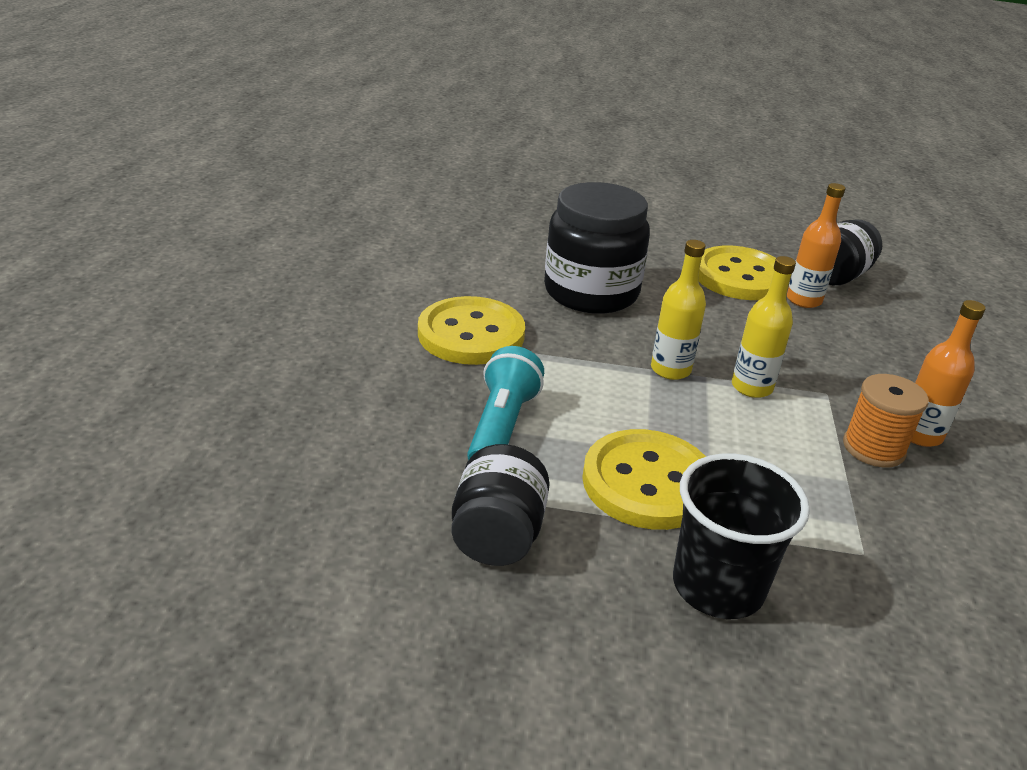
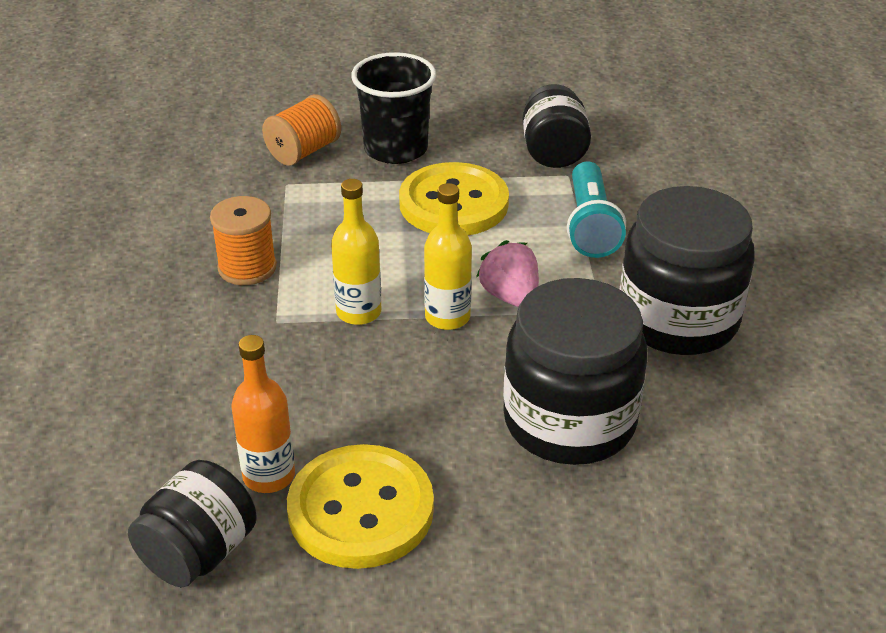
camera: 170 degrees right, 5 degrees up
(471, 334) = (677, 319): yellow button -> black jar
(609, 375) = (510, 297): none -> pink strawberry
(854, 609) = (304, 151): none -> orange spool
(920, 435) = (193, 290): orange bottle -> none

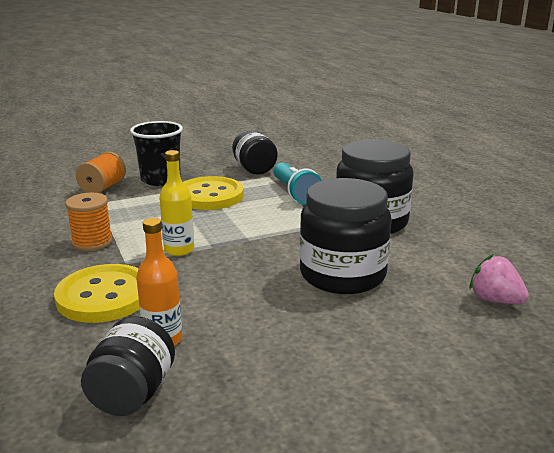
camera: 20 degrees left, 15 degrees down
(361, 510) = (238, 344): yellow button -> yellow button (104, 296)
(447, 317) = (237, 243): yellow bottle -> none
(510, 297) = (269, 228): pink strawberry -> pink strawberry (494, 300)

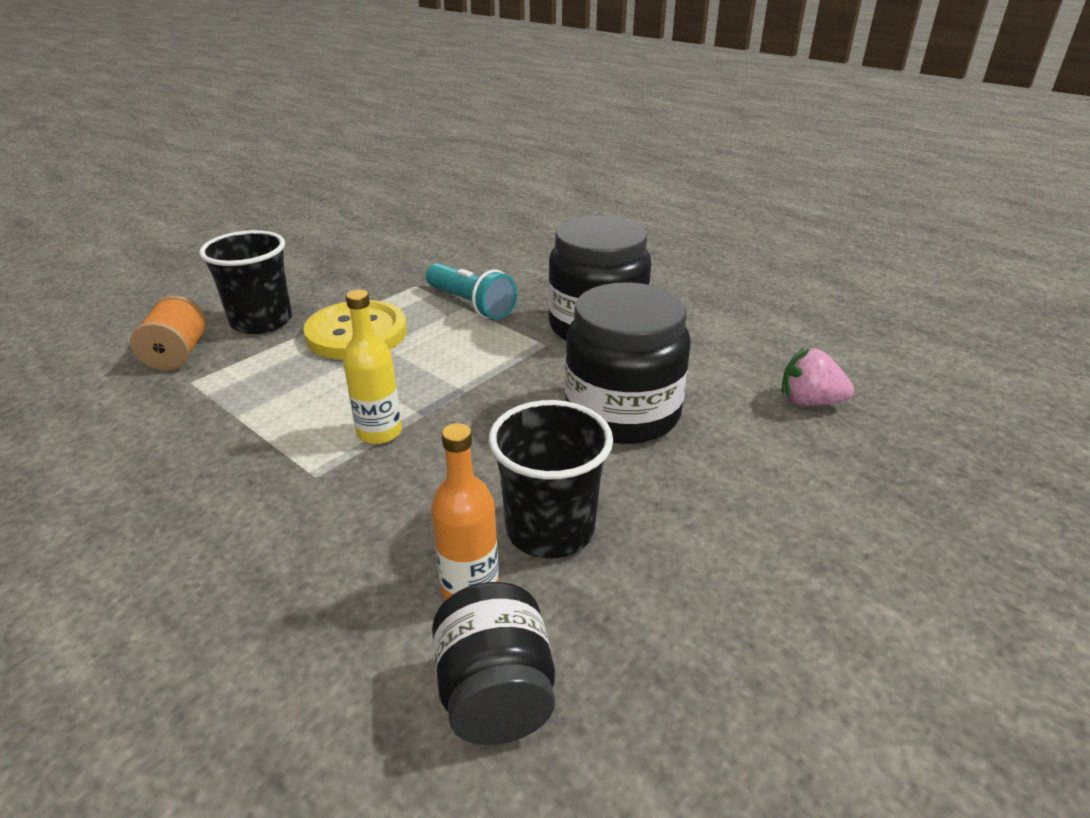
camera: 25 degrees left, 10 degrees up
(92, 242) = (233, 454): orange spool -> none
(104, 296) = (325, 543): yellow button -> none
(236, 324) = (550, 529): none -> black cup
(254, 169) = (387, 278): black jar -> none

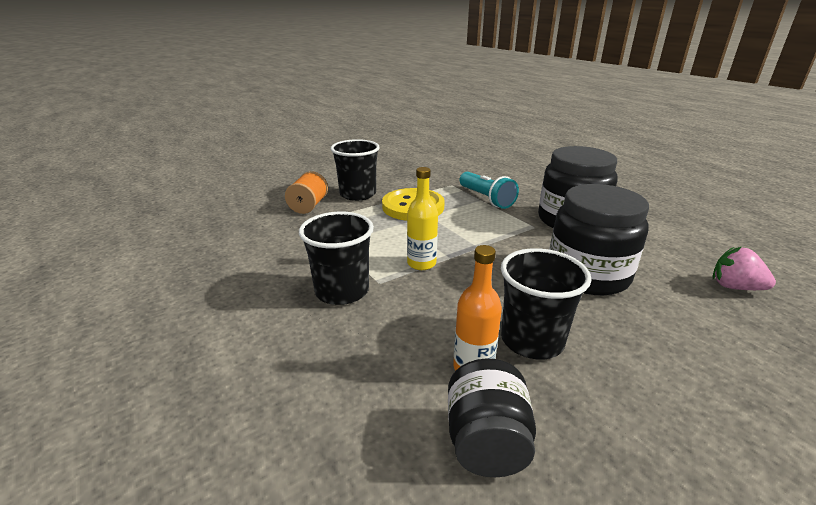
camera: 15 degrees right, 5 degrees down
(256, 501) = (342, 291): none -> black cup

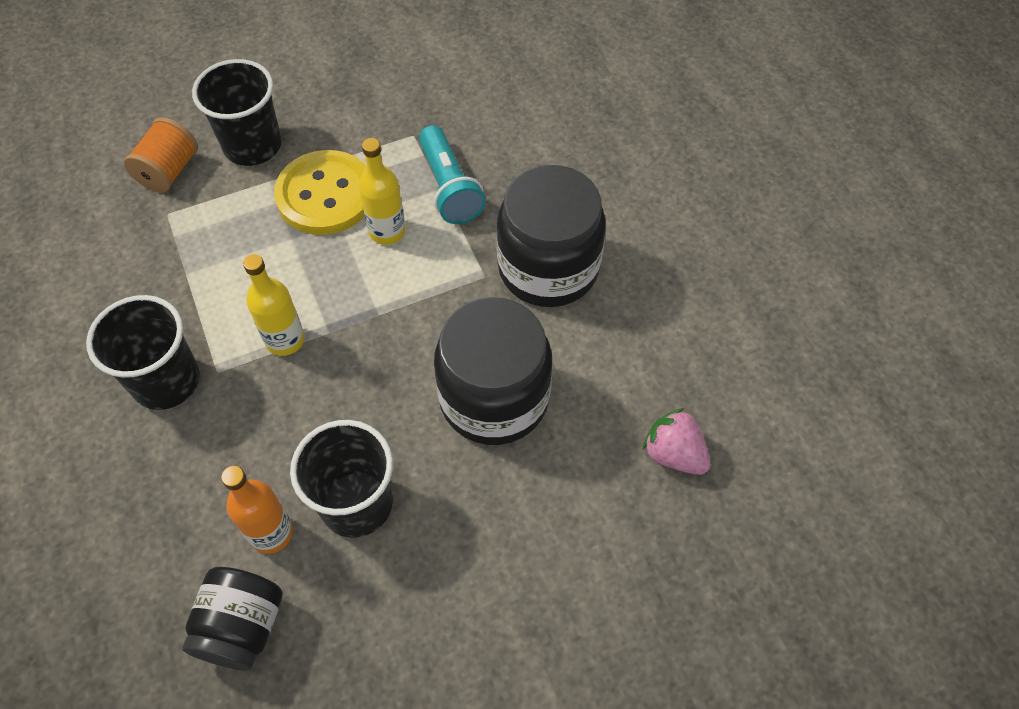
camera: 10 degrees right, 30 degrees up
(460, 216) = (387, 231): none -> yellow bottle

